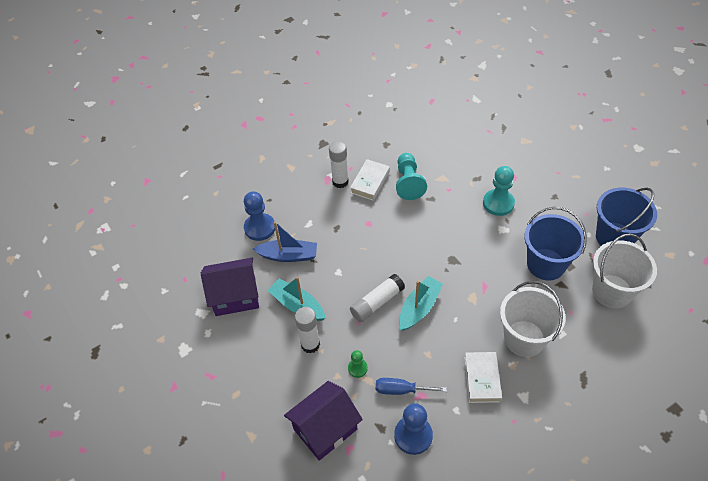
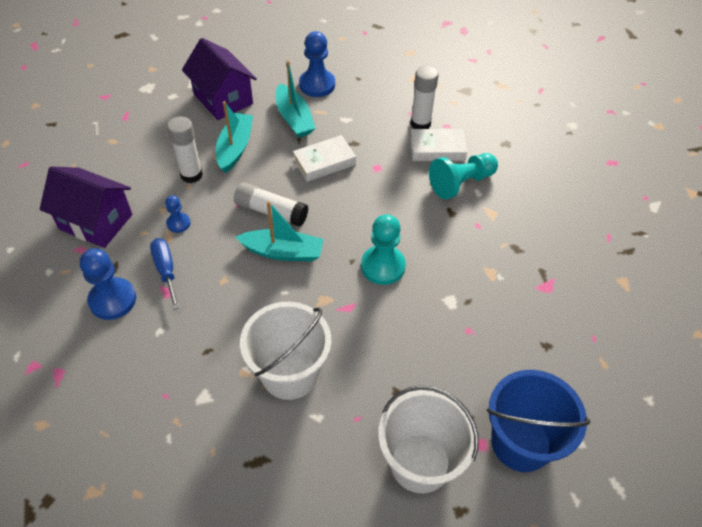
camera: 60 degrees right, 0 degrees up
(288, 255) = (294, 118): blue boat -> turquoise boat
(357, 368) = (178, 223): green pawn -> blue pawn
(482, 379) = (210, 344): white book -> white book (324, 162)
(498, 203) = (490, 283): turquoise pawn -> turquoise pawn (383, 266)
(546, 264) = (421, 366): blue bucket -> none

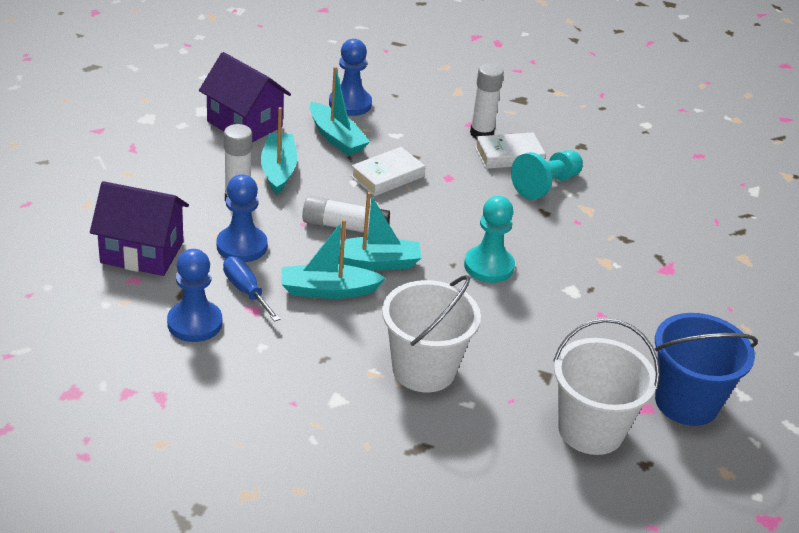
camera: 15 degrees left, 15 degrees down
(178, 223) = (242, 246): blue pawn -> blue pawn, size x1.83
(235, 277) = (328, 290): none -> turquoise boat

